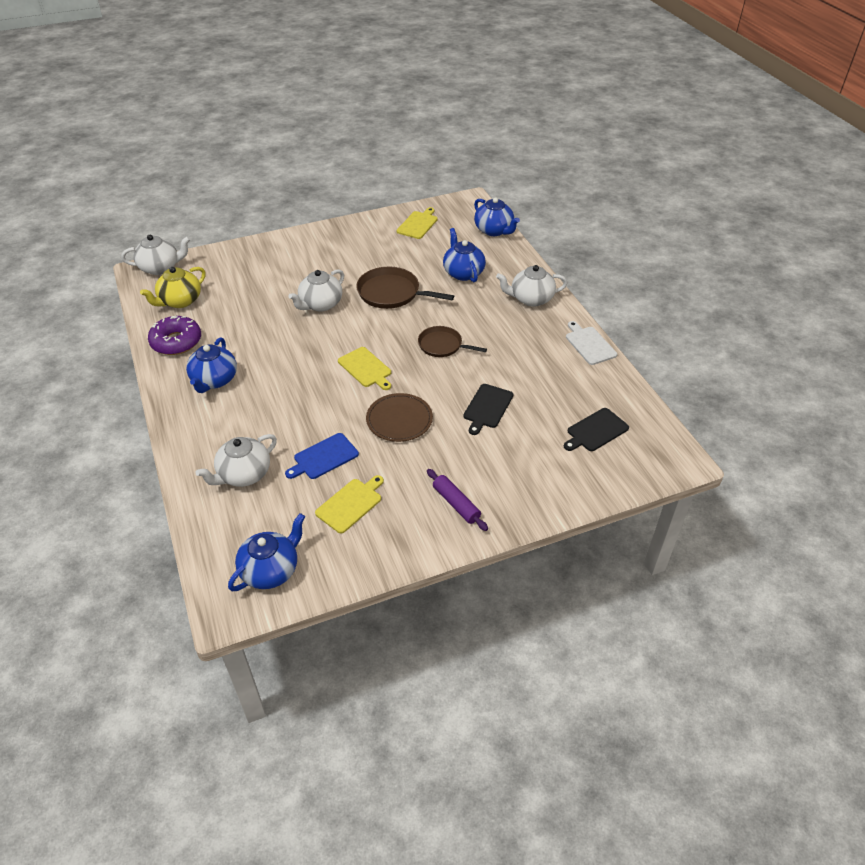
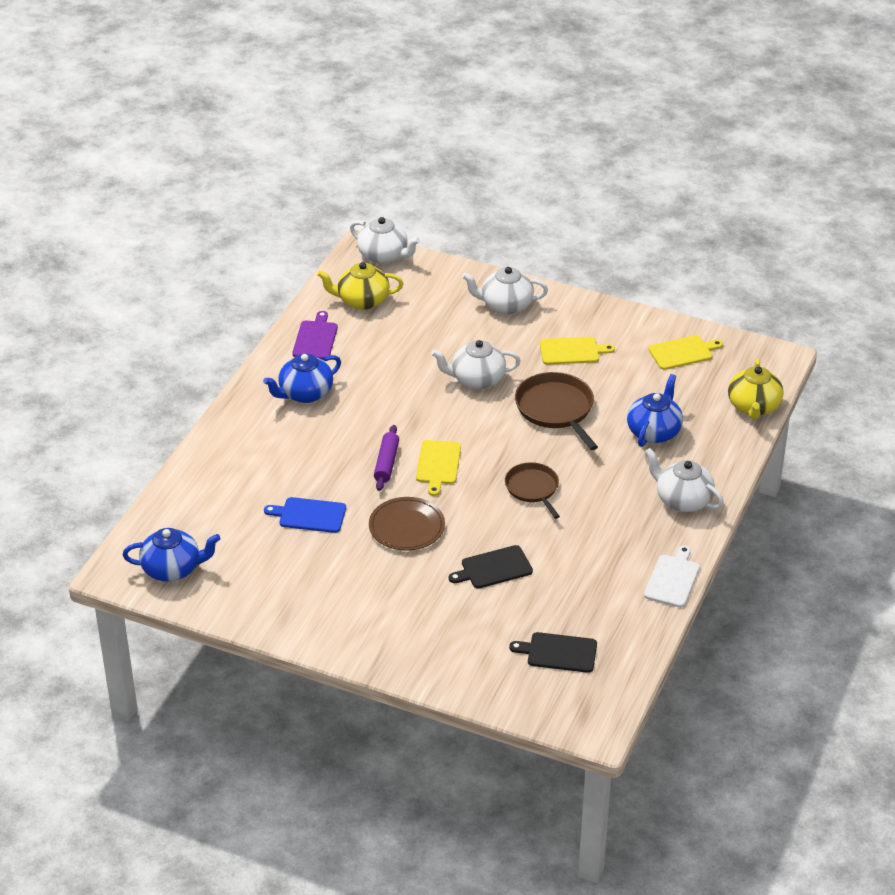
camera: 45 degrees right, 5 degrees down
(176, 342) = (315, 339): purple donut -> purple cutting board
(243, 474) = (236, 486): white teapot -> white teapot (505, 305)
(350, 504) = (284, 564): yellow cutting board -> yellow cutting board (572, 351)
(456, 504) = (361, 622): purple rolling pin -> purple rolling pin (386, 463)
(494, 230) = (753, 407): blue teapot -> yellow teapot

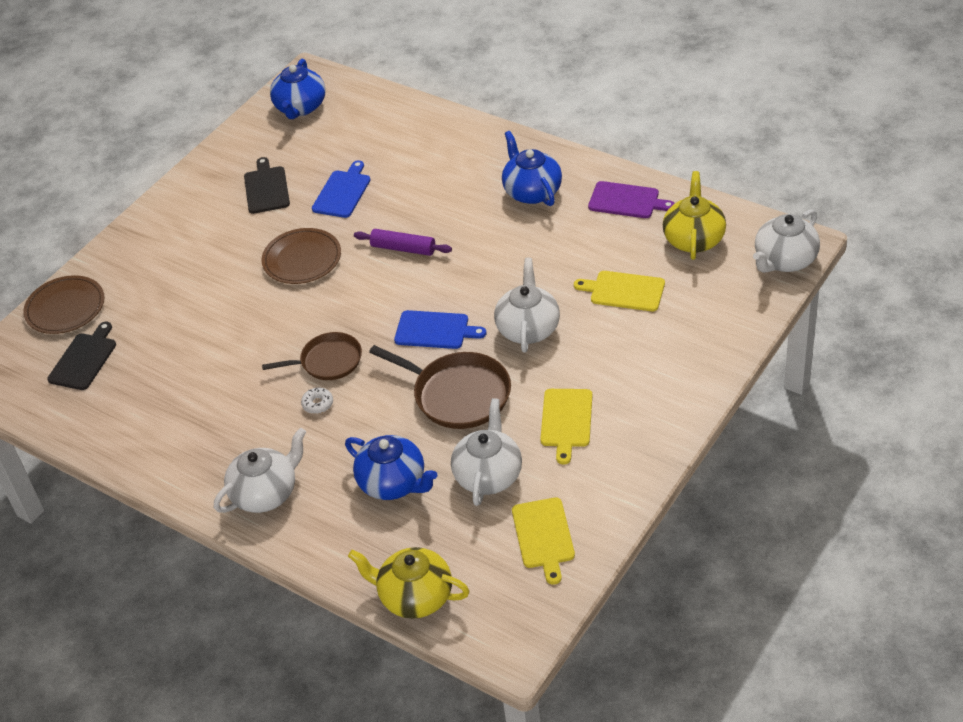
camera: 105 degrees right, 5 degrees up
(438, 465) = (389, 287): yellow cutting board -> yellow cutting board (624, 291)
(486, 431) = (435, 330): none -> blue cutting board
(493, 685) = (65, 308): none -> brown plate
(494, 568) = (219, 320): black cutting board -> black cutting board (266, 188)
(505, 305) = (670, 365): white teapot -> white teapot (488, 475)
(556, 409) = (458, 394): brown pan -> brown pan turned 45 degrees clockwise
(582, 486) = (318, 404): none -> white donut
(672, 579) = (145, 465): white cutting board -> none

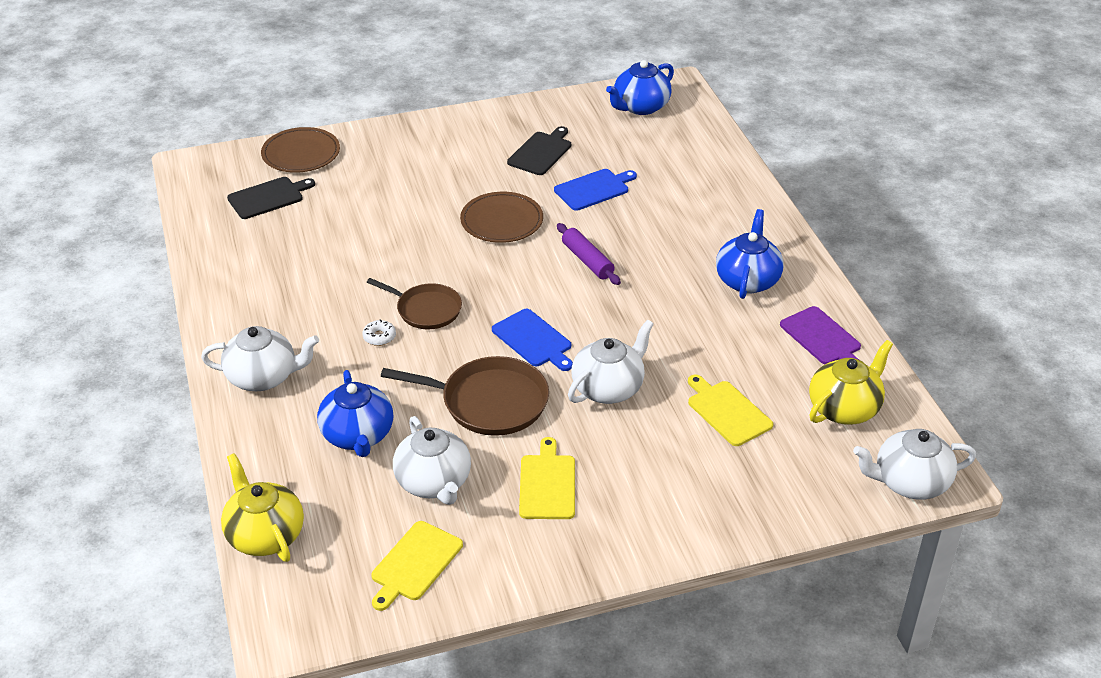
camera: 35 degrees right, 5 degrees down
(458, 394) = (489, 402): brown pan -> brown pan turned 60 degrees counterclockwise
(488, 475) = (434, 482): white teapot -> white teapot turned 105 degrees clockwise
(566, 421) = (547, 484): yellow cutting board -> yellow cutting board turned 135 degrees clockwise

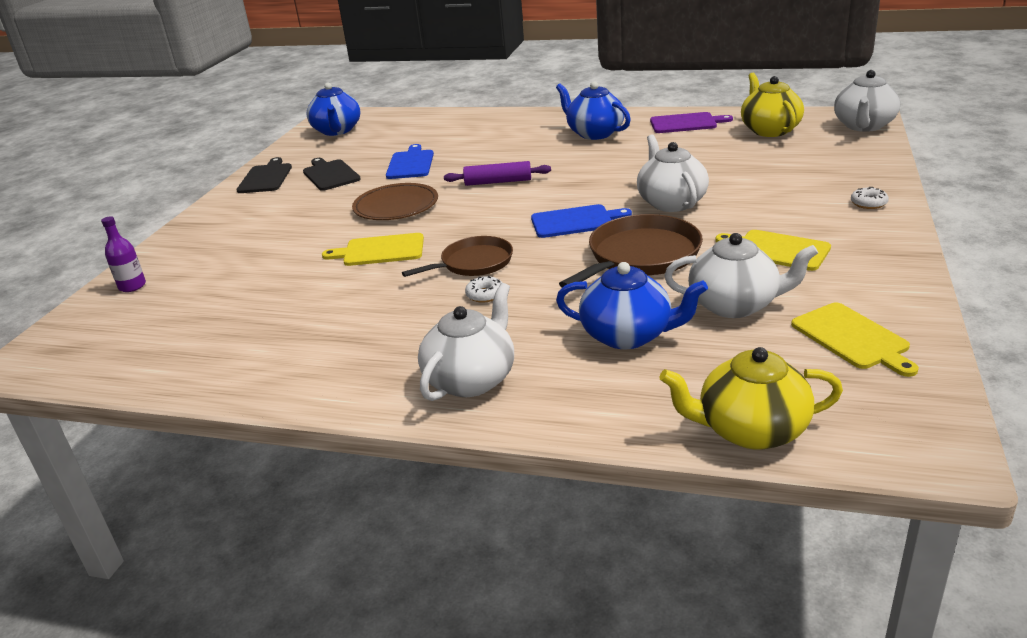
camera: 55 degrees left, 10 degrees down
(268, 197) = (170, 319): black cutting board -> black cutting board (266, 178)
(301, 154) = (132, 286): brown plate -> purple bottle
(687, 526) = (868, 203): none -> white donut
(727, 411) = (740, 166): yellow cutting board -> yellow cutting board (380, 250)

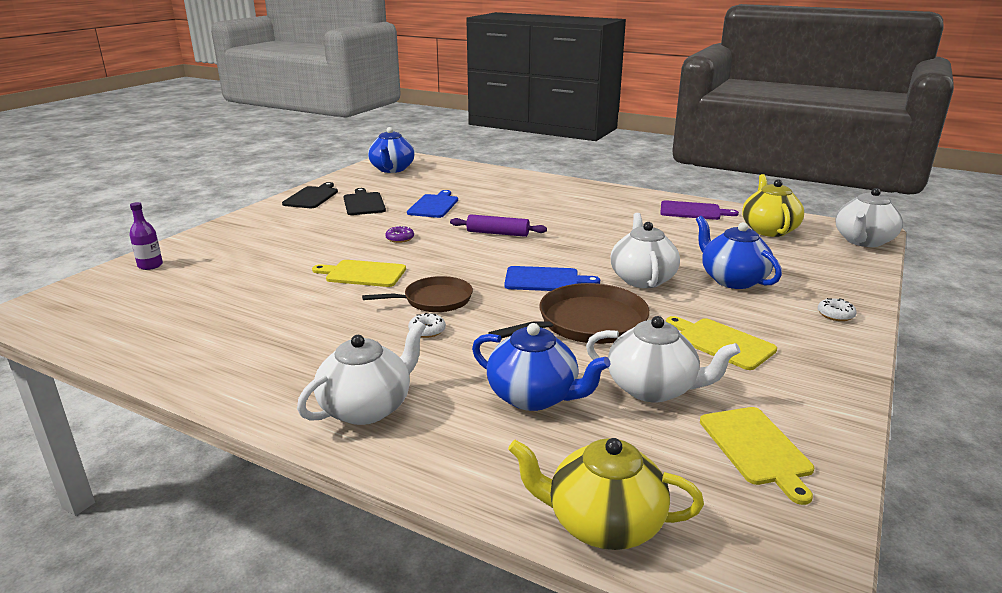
camera: 10 degrees right, 5 degrees down
(396, 206) = (400, 238): brown plate -> purple donut
(594, 133) = (605, 206): blue teapot -> blue teapot (732, 280)

